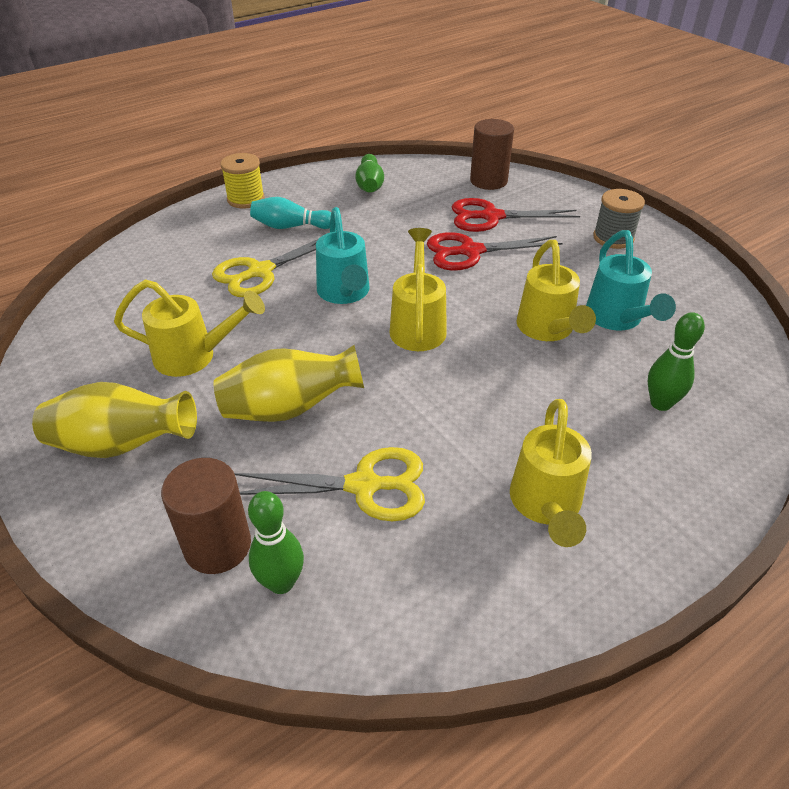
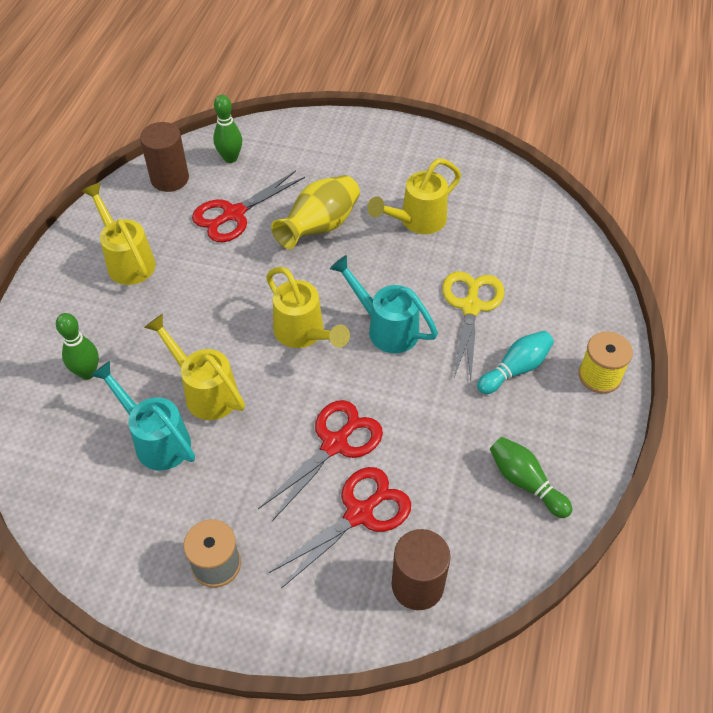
camera: 140 degrees right, 10 degrees up
(122, 445) = (381, 160): yellow vase -> none
(217, 546) = (275, 153): brown cylinder -> brown cylinder (170, 178)
(364, 486) = (234, 214): yellow scissors -> red scissors

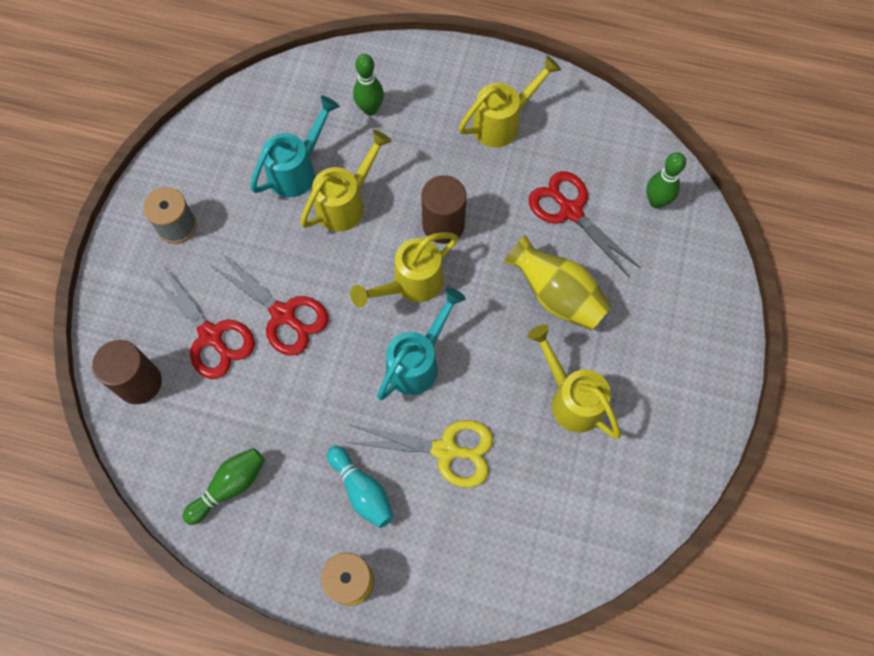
camera: 90 degrees right, 15 degrees up
(170, 178) = (619, 146): brown cylinder -> brown cylinder (443, 225)

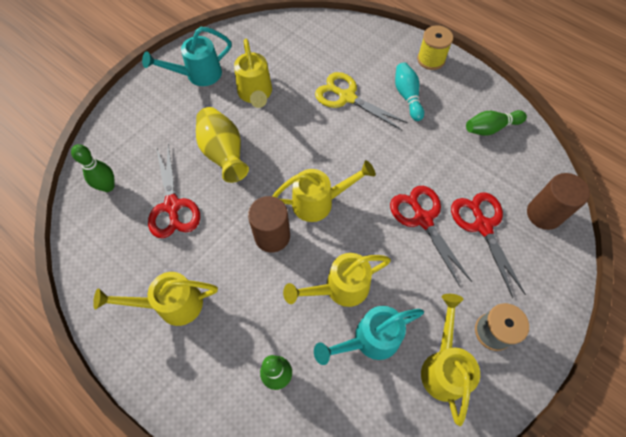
camera: 155 degrees left, 5 degrees down
(219, 176) = (443, 366): none -> yellow watering can
(418, 361) = (339, 151): turquoise watering can -> turquoise watering can (197, 75)

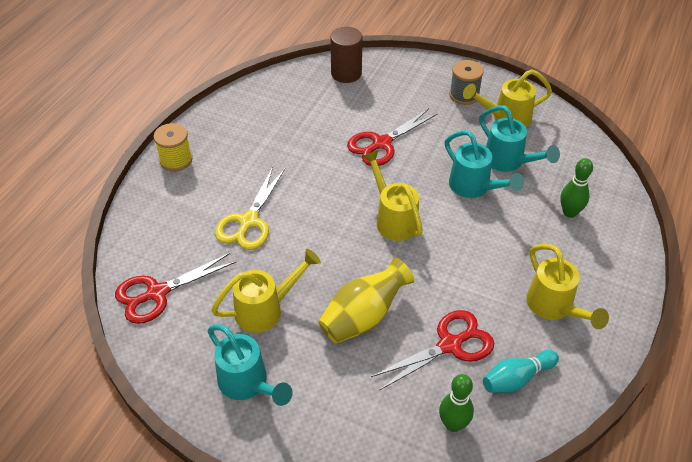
camera: 105 degrees left, 15 degrees down
(272, 236) = (446, 247): brown cylinder -> none
(339, 288) = (474, 188): yellow watering can -> turquoise watering can
(407, 96) = (235, 172): turquoise bowling pin -> turquoise bowling pin (516, 378)
(482, 226) = (372, 107): red scissors -> red scissors (157, 293)
(491, 128) = (261, 109): green bowling pin -> none

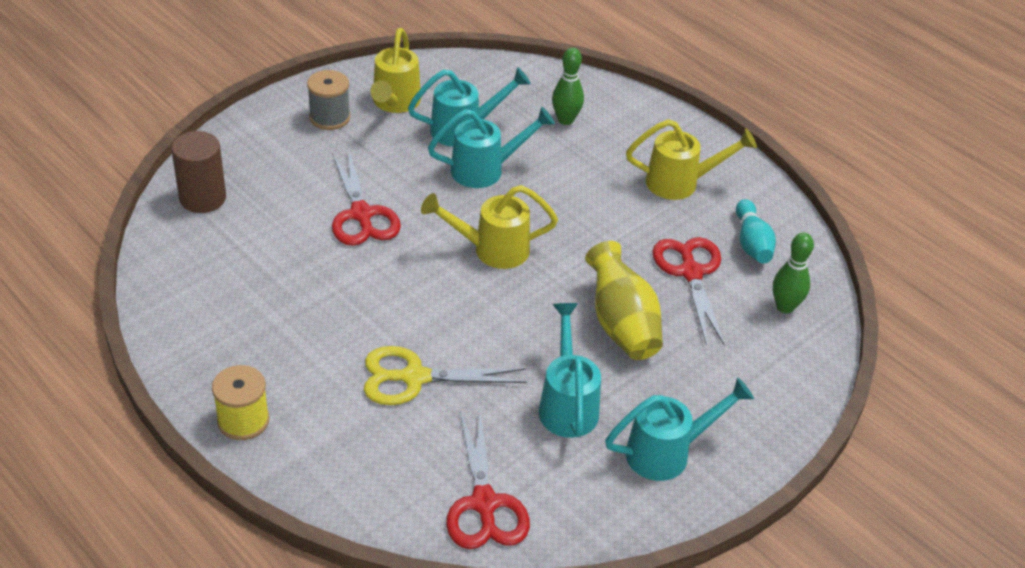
camera: 70 degrees left, 5 degrees down
(249, 221) = (414, 378): yellow scissors -> yellow scissors turned 135 degrees clockwise
(266, 309) = (567, 404): yellow watering can -> turquoise watering can

